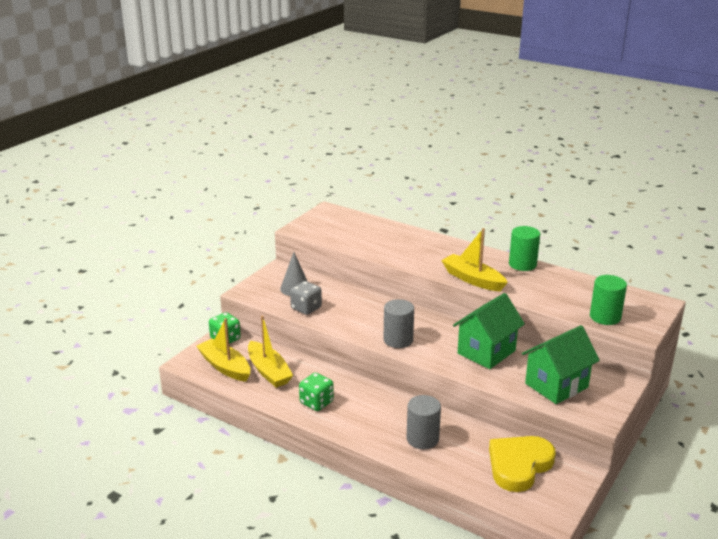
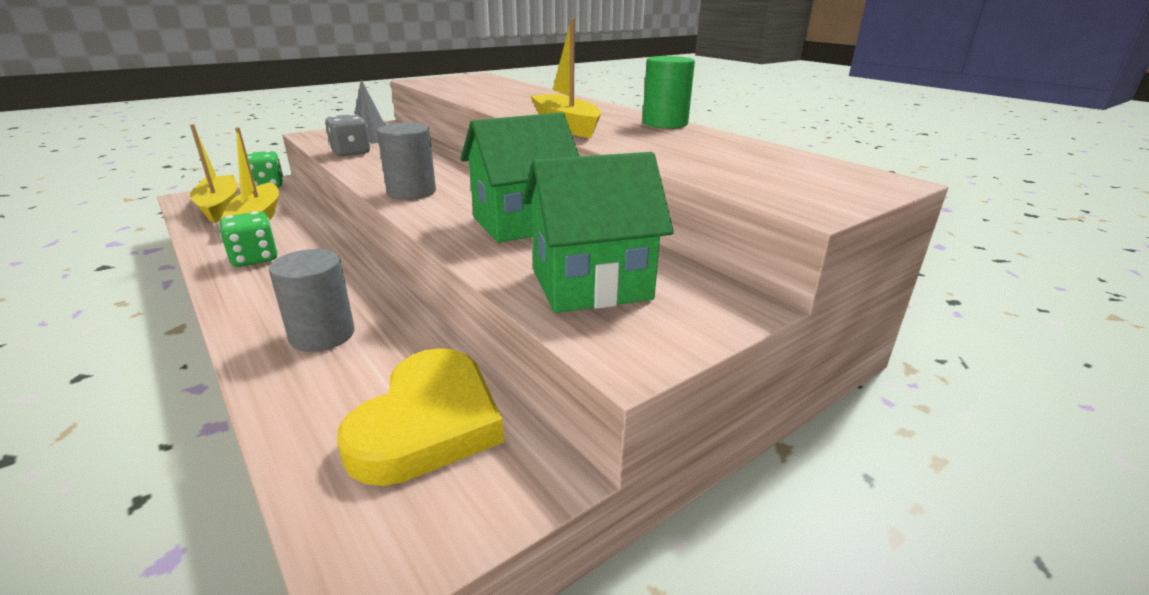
camera: 20 degrees right, 0 degrees up
(519, 465) = (428, 423): yellow heart -> yellow heart turned 135 degrees clockwise
(605, 317) = (748, 181): green cylinder -> none

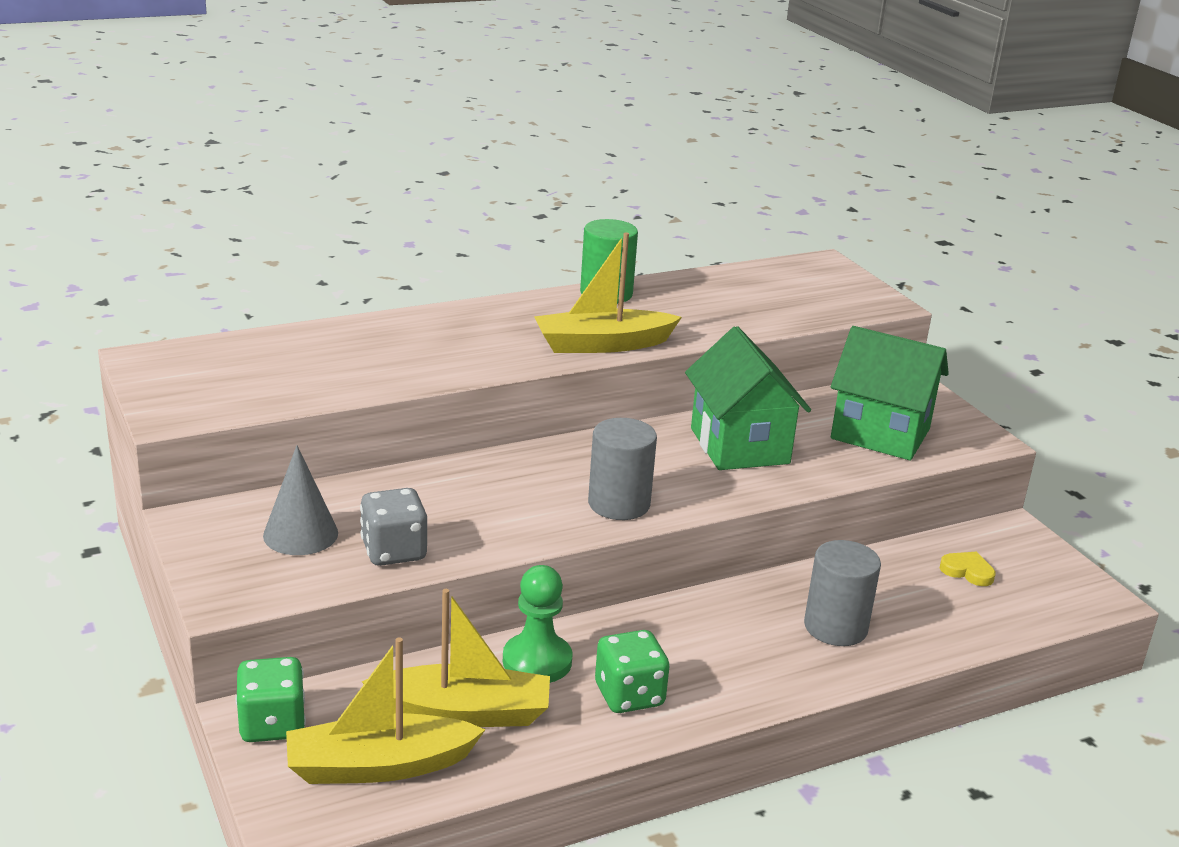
camera: 80 degrees left, 0 degrees up
(303, 231) = (537, 661): none -> green pawn
(428, 423) = (967, 571): yellow heart -> yellow heart, size x0.40
(591, 285) = (880, 434): green house -> green house turned 60 degrees counterclockwise

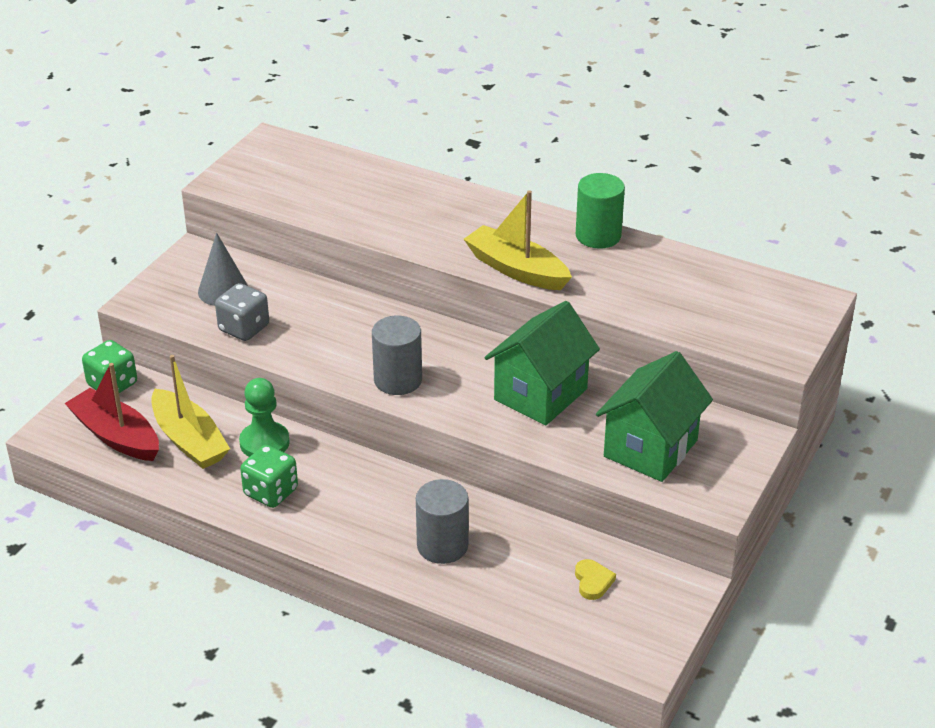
camera: 55 degrees right, 10 degrees up
(378, 766) = (116, 436): yellow boat -> red boat
(880, 434) = (650, 448): green house -> green house turned 45 degrees clockwise

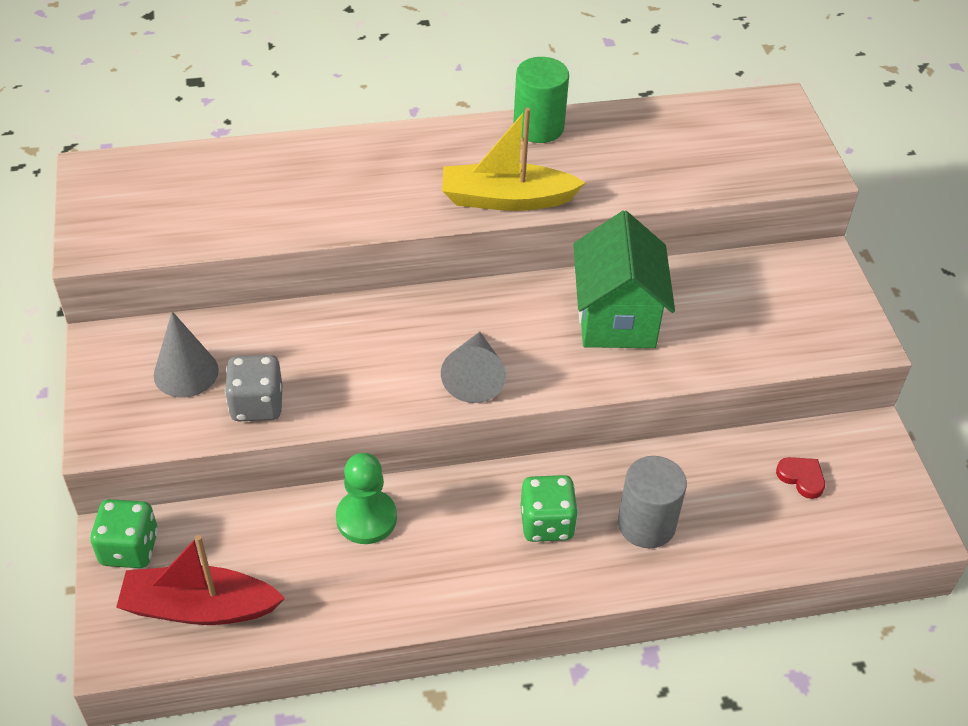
camera: 40 degrees left, 10 degrees up
(189, 440) = (286, 563): yellow boat -> none
(271, 492) = (431, 570): green dice -> green dice (546, 523)
(398, 380) = (474, 376): grey cylinder -> grey cone
(593, 581) = (801, 478): yellow heart -> red heart
(650, 448) = (761, 320): green house -> none

